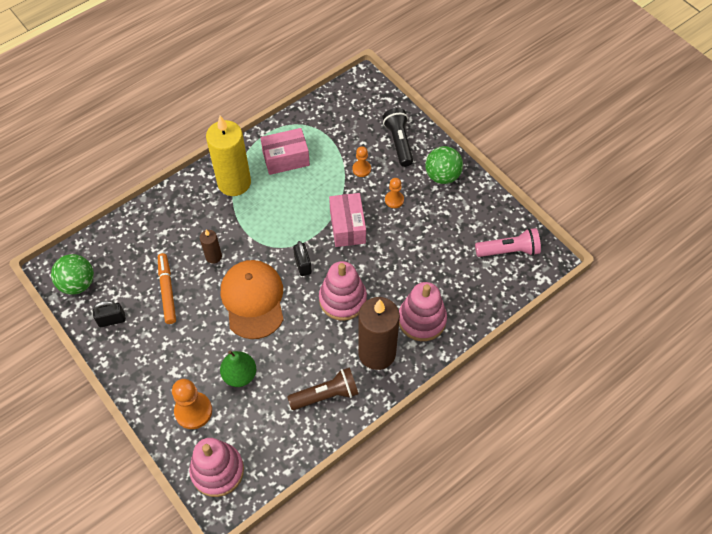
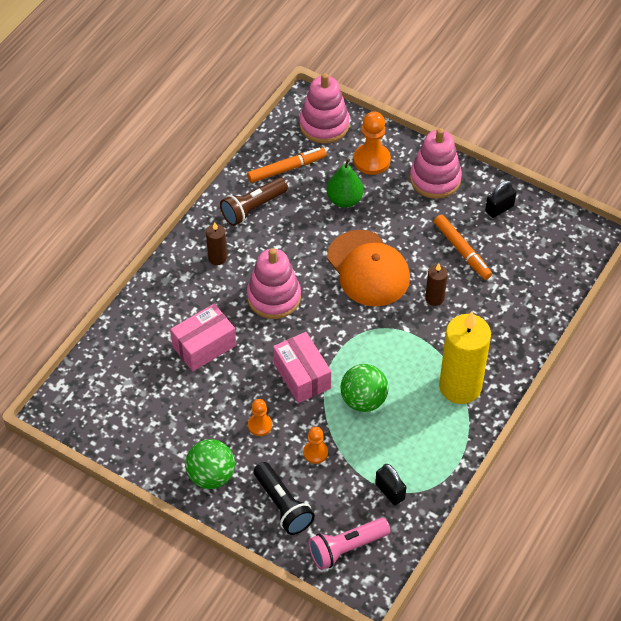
camera: 160 degrees right, 5 degrees down
(78, 284) = (557, 230): green ball -> green ball (363, 400)
(277, 429) = (287, 169): none -> orange marker
(286, 159) = (415, 436): pink box -> pink box (204, 346)
(303, 265) = (333, 319): black padlock -> black padlock (390, 491)
(377, 353) = (217, 258): brown candle -> brown candle, size x0.47
(422, 319) = (182, 302): pink stacking toy -> pink stacking toy (435, 179)
(509, 250) = (104, 406): pink flashlight -> pink flashlight (346, 548)

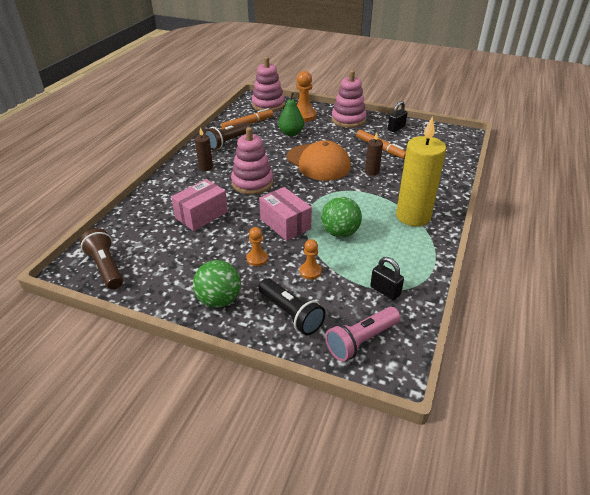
camera: 10 degrees left, 15 degrees down
(93, 412) = (106, 267): none -> brown flashlight

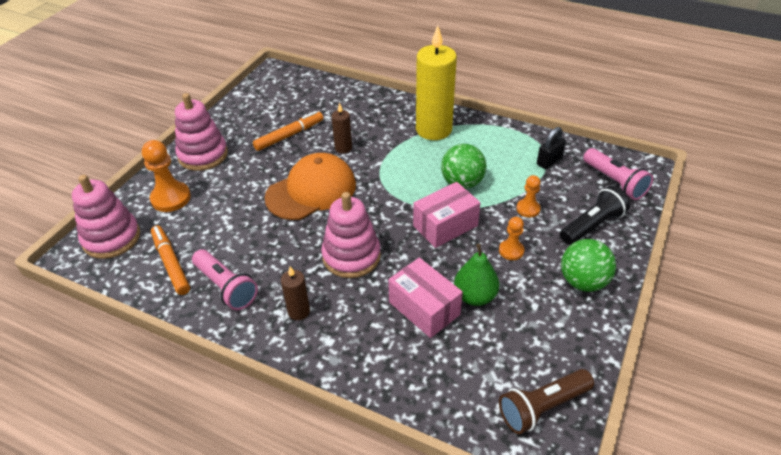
camera: 85 degrees left, 5 degrees up
(228, 142) = (226, 287): brown flashlight -> pink flashlight
(291, 133) = (222, 214): green pear -> green pear (475, 296)
(396, 128) = (243, 117): black padlock -> none

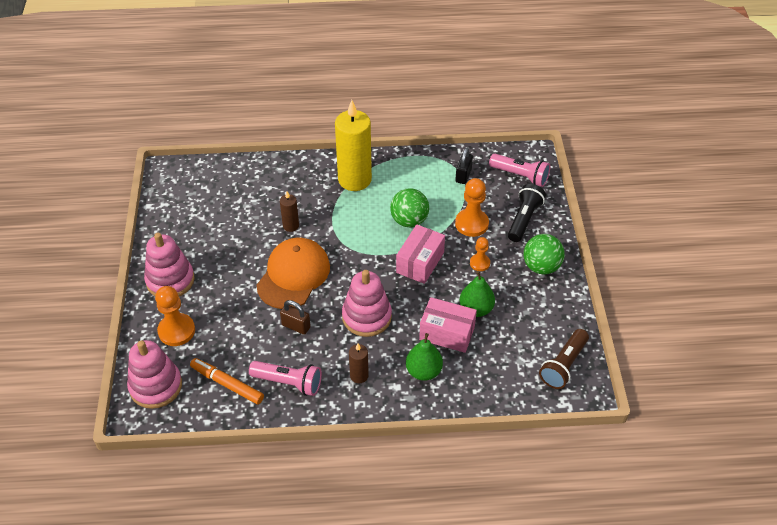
camera: 30 degrees left, 5 degrees up
(276, 237) = (296, 326): none -> brown padlock
(289, 135) = (234, 231): orange marker -> none
(369, 338) = (423, 371): none -> green pear
(528, 209) = (471, 224): orange pawn -> orange pawn, size x1.71

